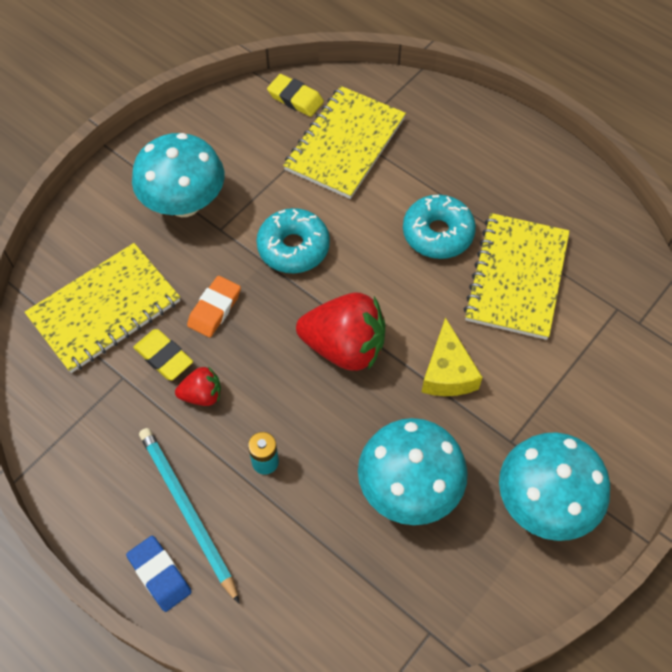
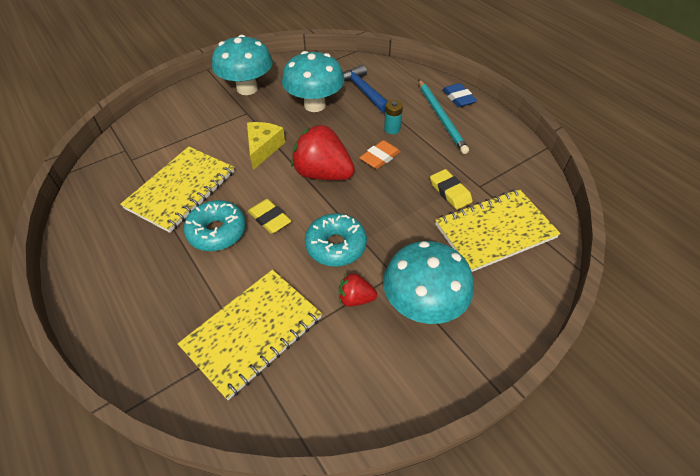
camera: 165 degrees left, 10 degrees down
(202, 395) = (425, 166): red strawberry -> red strawberry (355, 298)
(214, 309) = (409, 214): orange eraser -> orange eraser (380, 157)
(295, 98) = (281, 405): yellow eraser -> yellow eraser (269, 219)
(338, 551) = (362, 90): none -> blue hammer

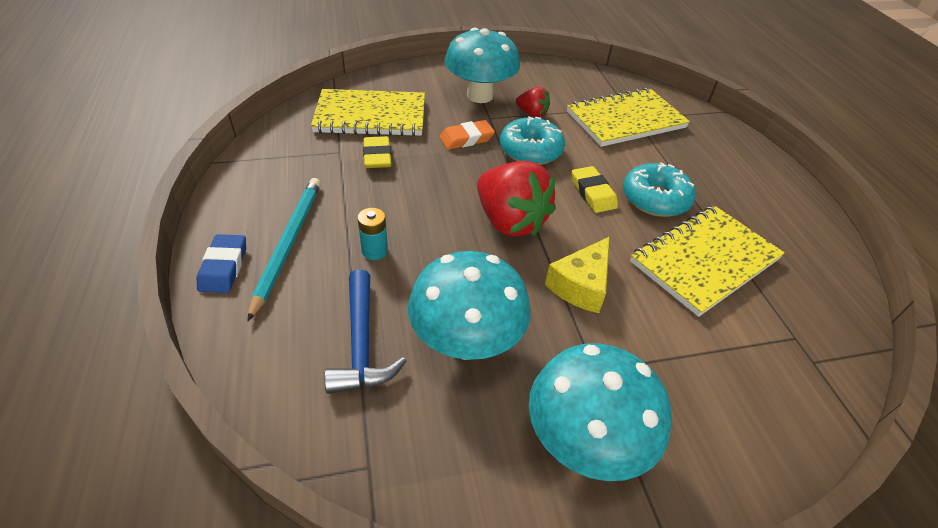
camera: 160 degrees left, 5 degrees down
(380, 157) = (424, 217): orange eraser -> orange eraser (466, 139)

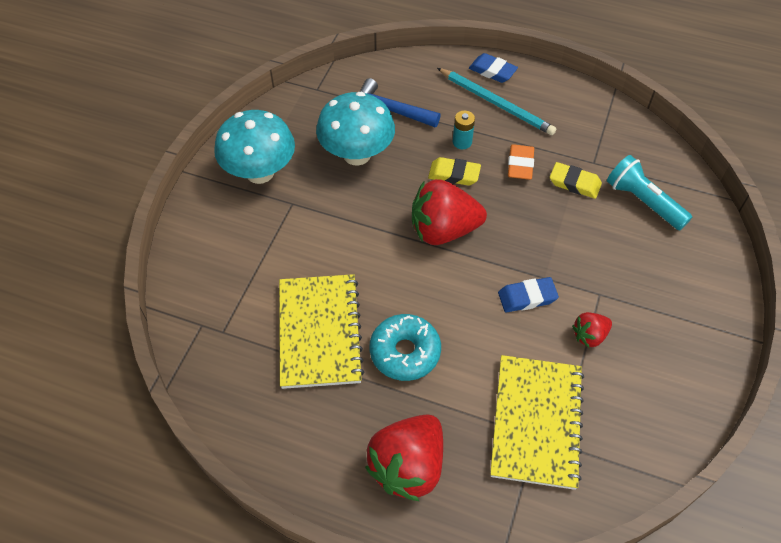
camera: 125 degrees right, 10 degrees up
(371, 116) = (643, 202): yellow notebook -> turquoise flashlight
(466, 139) = (570, 256): orange eraser -> orange eraser (520, 165)
(480, 96) = (646, 307): turquoise mushroom -> none
(530, 150) = (527, 297): turquoise donut -> blue eraser
(581, 285) = (355, 236): yellow cheese -> none
(593, 193) = (441, 308): yellow eraser -> yellow eraser (454, 174)
(730, 165) = (408, 466): none -> red strawberry

